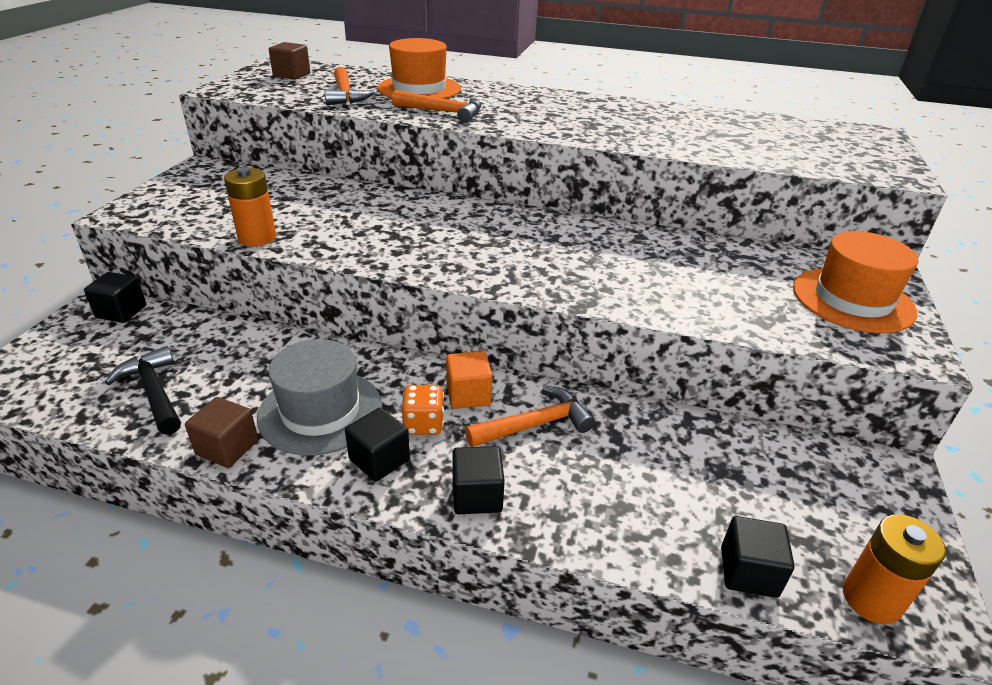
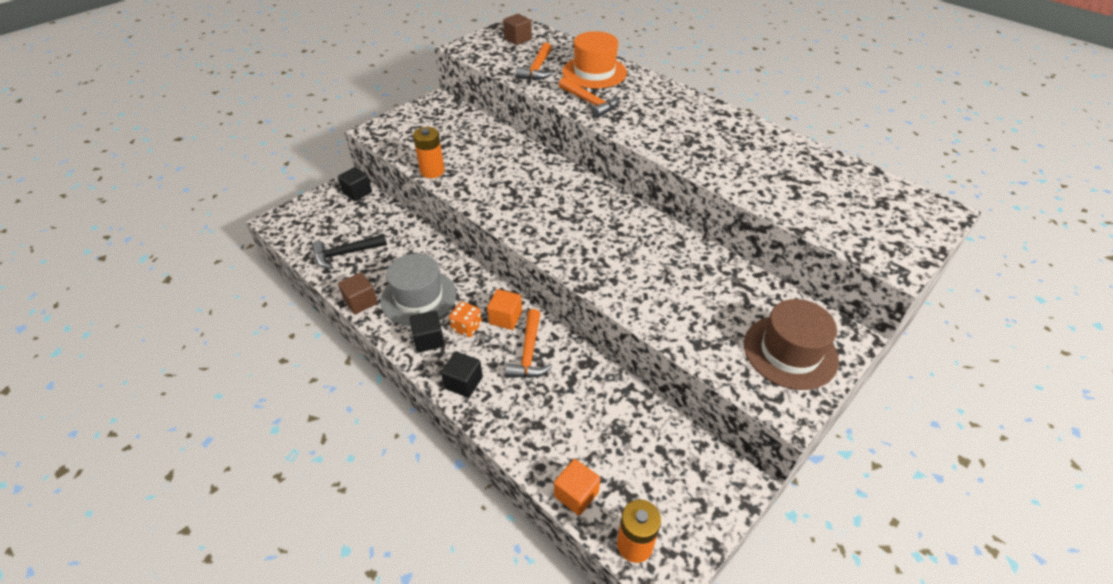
camera: 30 degrees right, 10 degrees up
(154, 392) = (345, 253): black hammer -> black hammer turned 105 degrees counterclockwise
(535, 424) = (529, 353): orange hammer -> orange hammer turned 90 degrees clockwise
(748, 572) = (576, 494): black cube -> orange cube
(852, 300) = (790, 352): orange hat -> brown hat

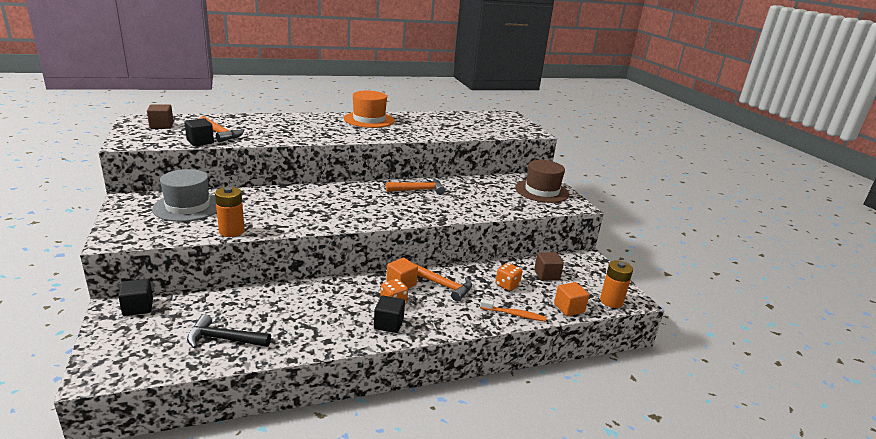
camera: 65 degrees left, 20 degrees down
(345, 253) = (224, 339): black hammer -> black hammer turned 90 degrees clockwise
(361, 302) = (303, 347): brown cube -> brown cube (546, 275)
(418, 297) = (334, 315): grey hat -> grey hat (188, 207)
(463, 383) = (447, 321): black cube -> black cube (200, 142)
(519, 439) = (514, 314): none -> orange toothbrush
(578, 410) = (507, 285): none -> orange dice
(590, 102) = (297, 135): orange hammer -> orange hammer (418, 190)
(594, 72) = (262, 123): orange hat -> orange hat (369, 120)

